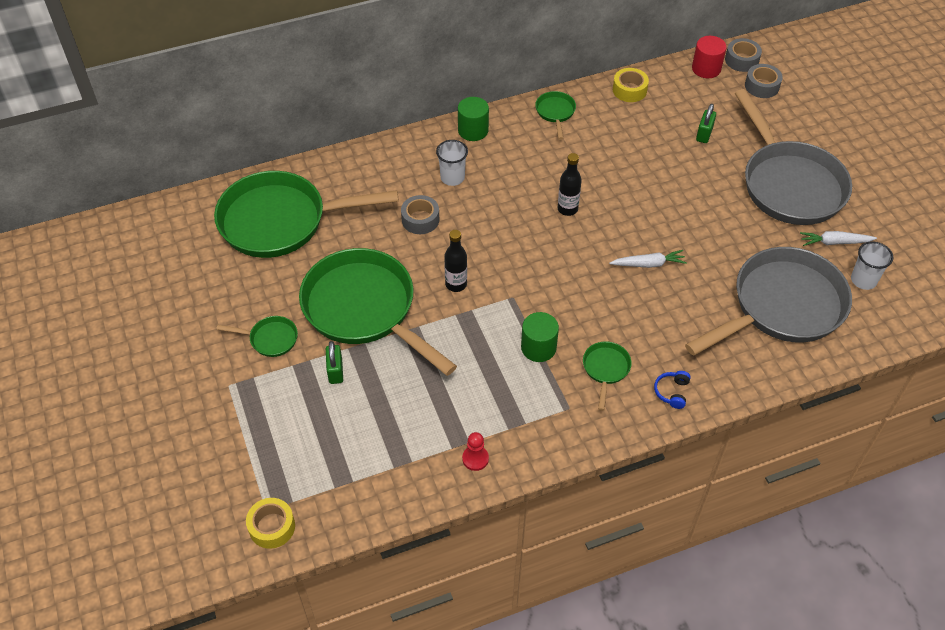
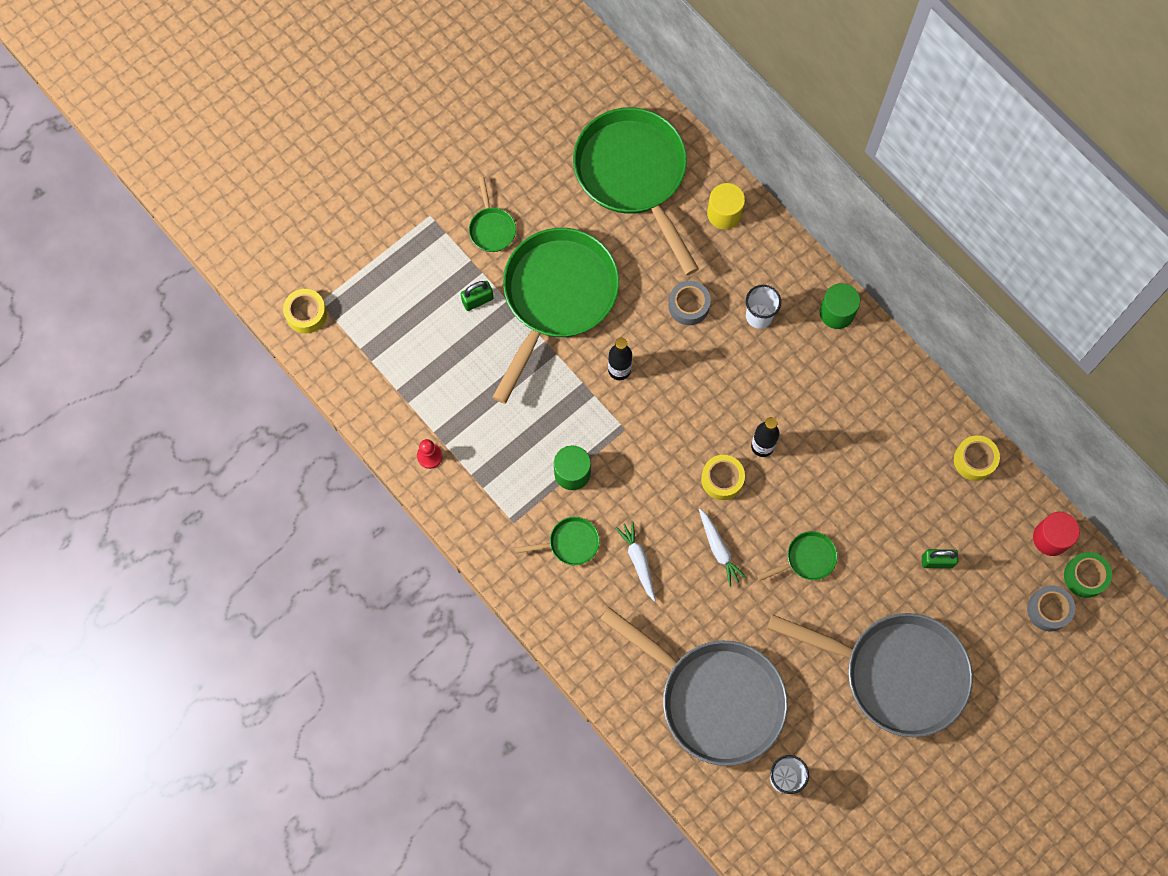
camera: 70 degrees right, 20 degrees up
(350, 173) = (724, 213): none -> yellow cylinder
(555, 112) = (902, 390): green pan -> green pan (807, 559)
(586, 243) = (722, 479): none -> yellow tape
(672, 392) = (566, 613): blue headphones -> none
(741, 60) = (1085, 576): grey tape -> green tape
(789, 184) = (896, 673): grey pan -> grey pan turned 120 degrees counterclockwise
(834, 242) = (827, 738): white carrot -> white carrot (638, 561)

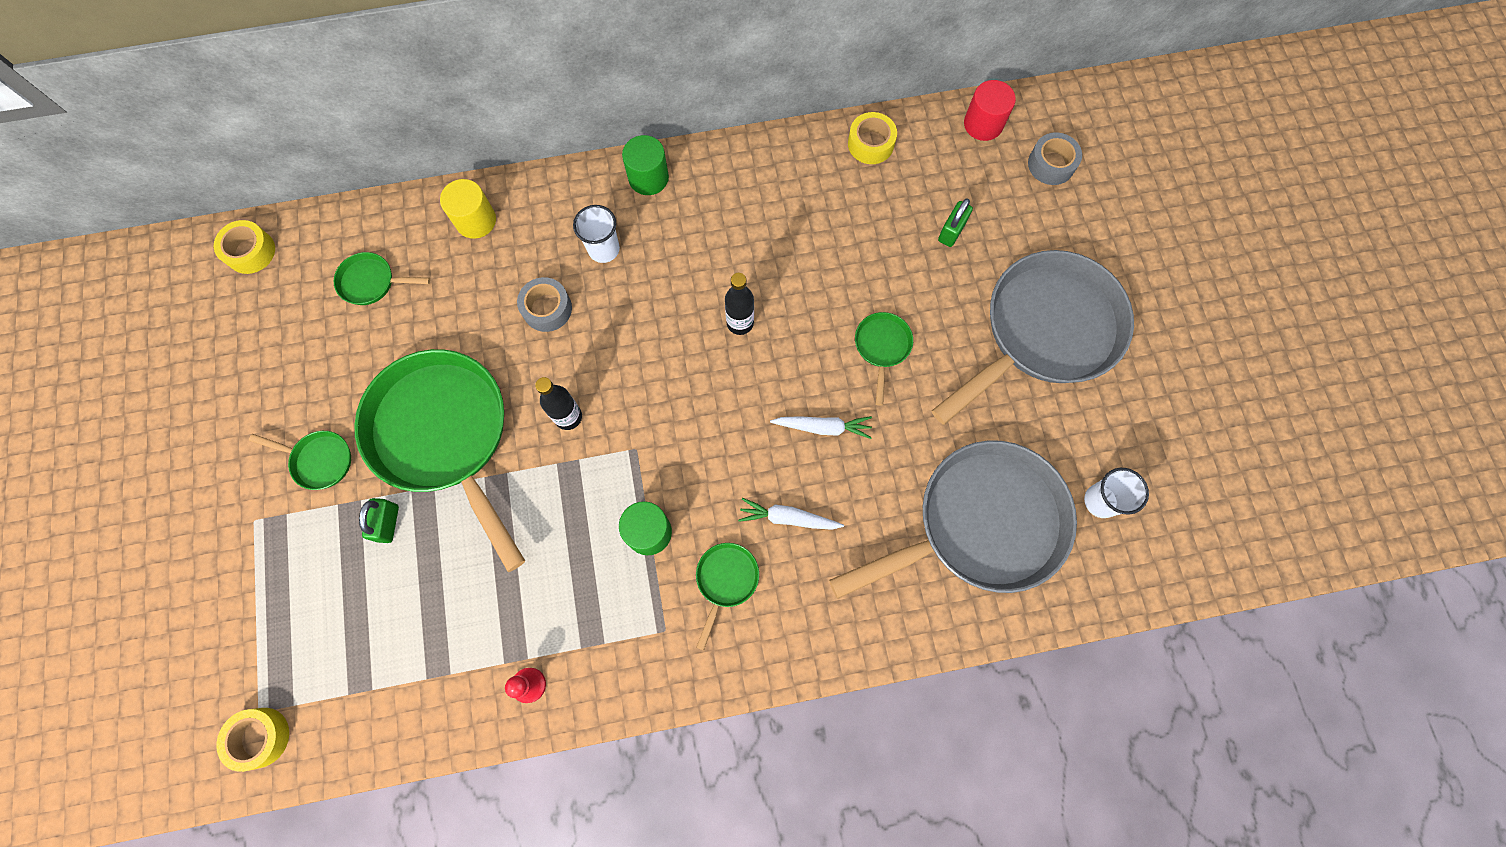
camera: 60 degrees left, 0 degrees up
(633, 175) = (371, 282): green pan -> green pan, size x0.41
(722, 479) = (751, 381): yellow tape -> yellow tape (250, 252)
(1085, 576) = (1035, 117): green tape -> none

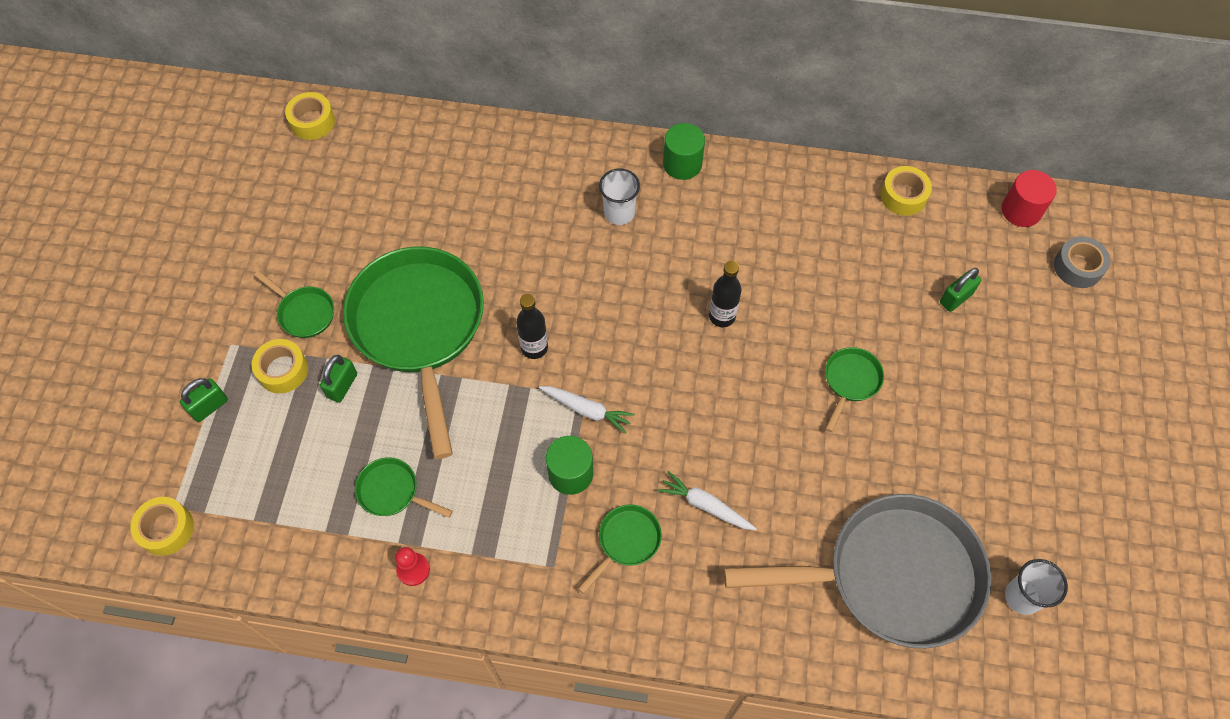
camera: 20 degrees right, 10 degrees down
(256, 594) = (209, 406): none -> green padlock
(319, 529) = (283, 370): none -> yellow tape
(371, 282) = (404, 178): green pan -> green pan (392, 491)
(476, 220) = (514, 154): yellow cylinder -> none
(547, 309) = (549, 248): grey tape -> none
(823, 427) = (768, 435): white carrot -> white carrot (587, 410)
(1044, 331) = (1018, 418): grey pan -> none

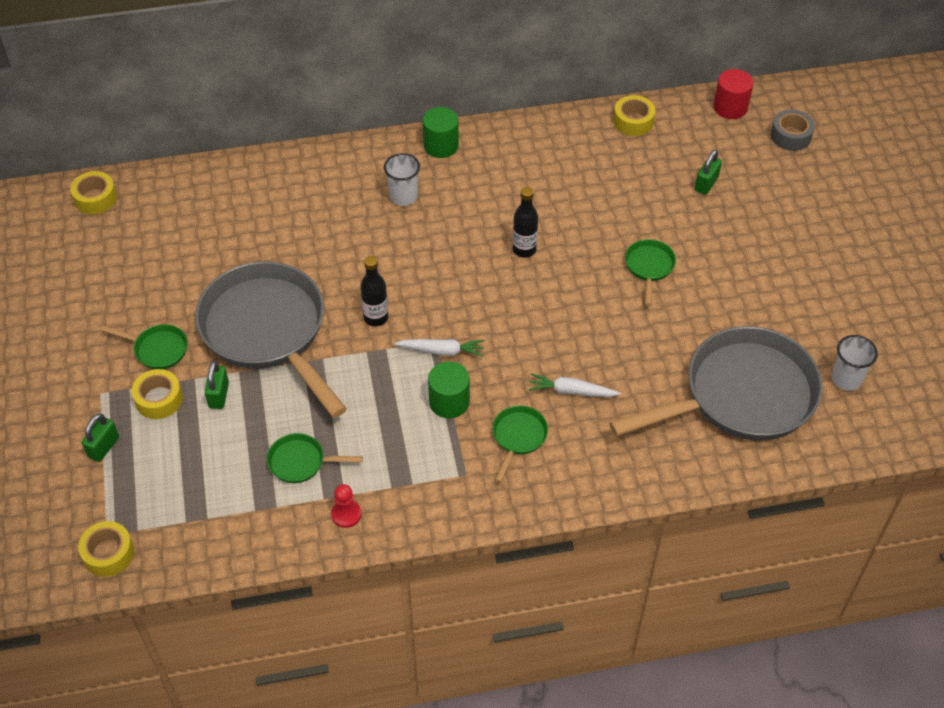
camera: 20 degrees left, 10 degrees down
(419, 327) = (267, 331): green pan -> grey pan

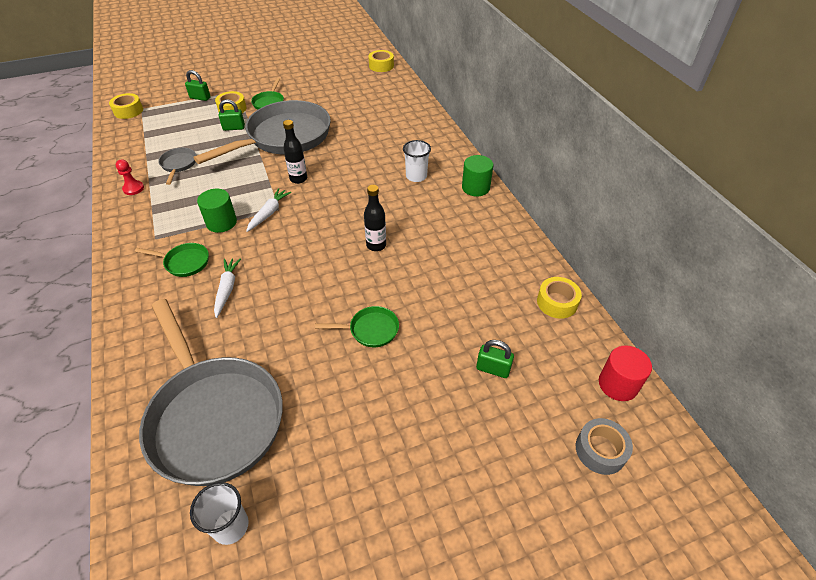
camera: 80 degrees right, 5 degrees down
(301, 462) = (178, 165): green pan -> grey pan
(442, 351) = (269, 213): white carrot -> white carrot turned 150 degrees counterclockwise

